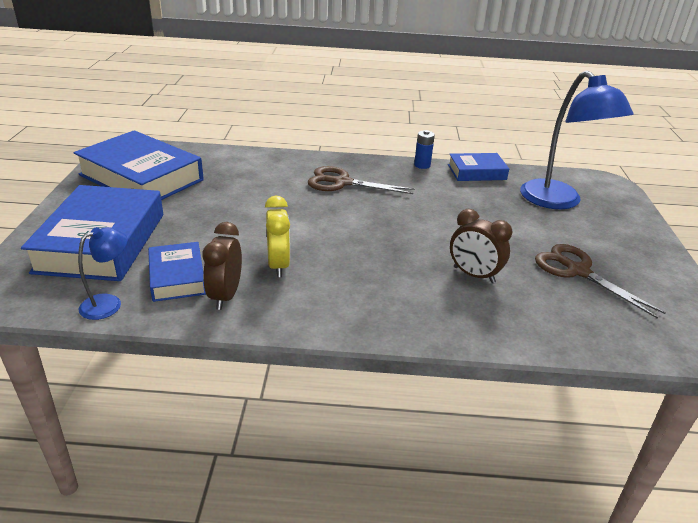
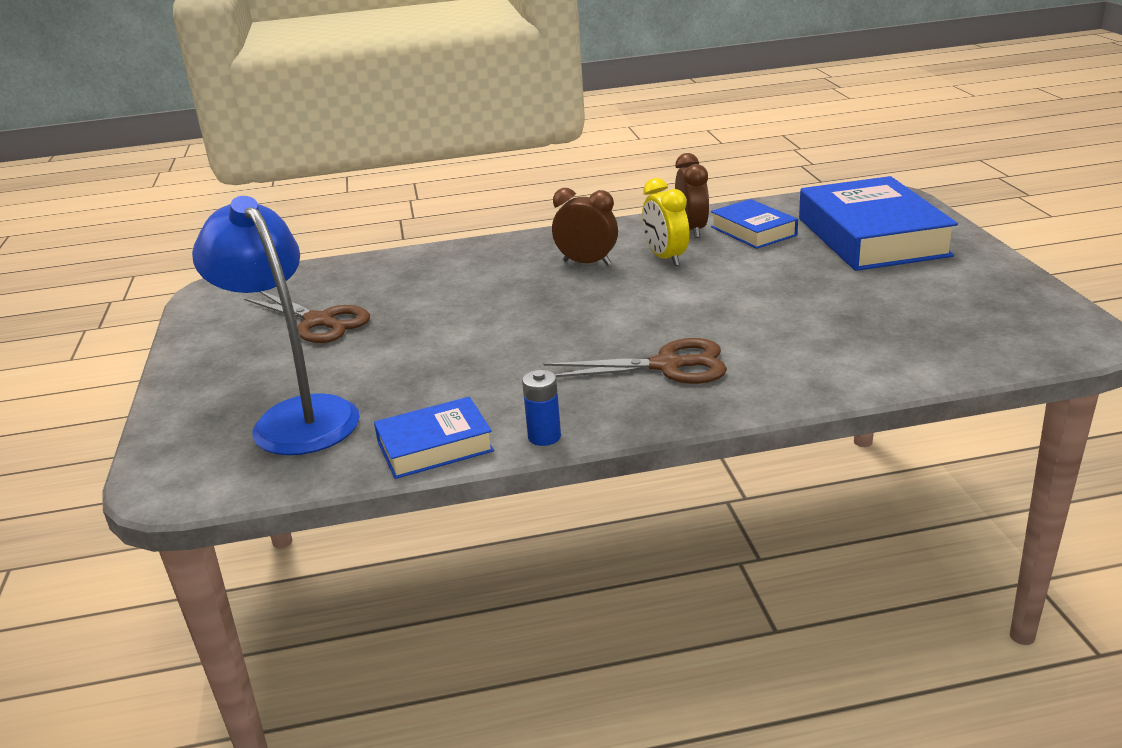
camera: 170 degrees right, 5 degrees down
(109, 303) = (785, 207): blue lamp -> none
(141, 177) = (966, 304): blue book -> none
(474, 275) = (447, 293): brown clock -> brown clock (587, 263)

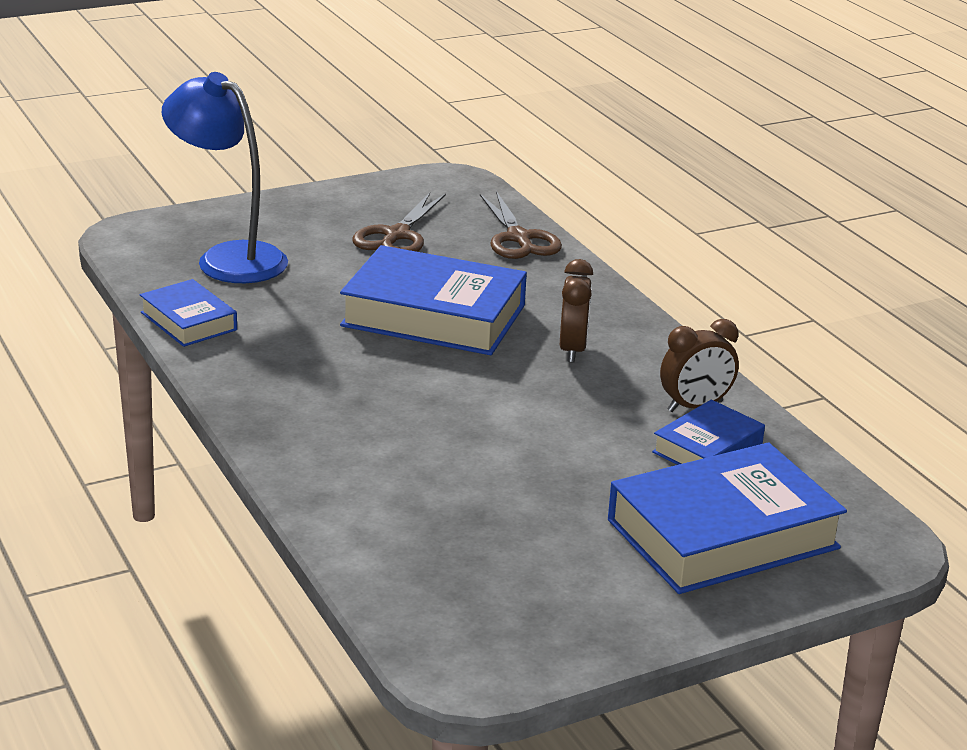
camera: 70 degrees right, 0 degrees up
(296, 416) = (228, 258): blue lamp -> blue lamp turned 90 degrees counterclockwise
(496, 314) = (433, 316): none -> blue book
(544, 437) = (208, 366): blue battery -> none
(665, 258) = (603, 395): yellow clock -> none
(667, 366) = (343, 413): brown scissors -> brown scissors (518, 238)

